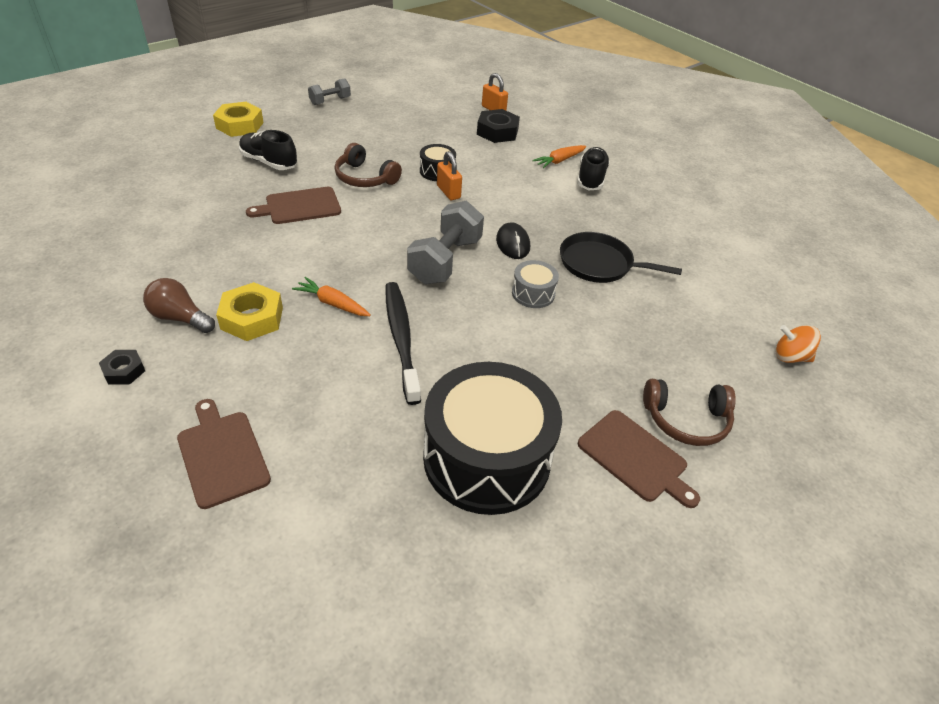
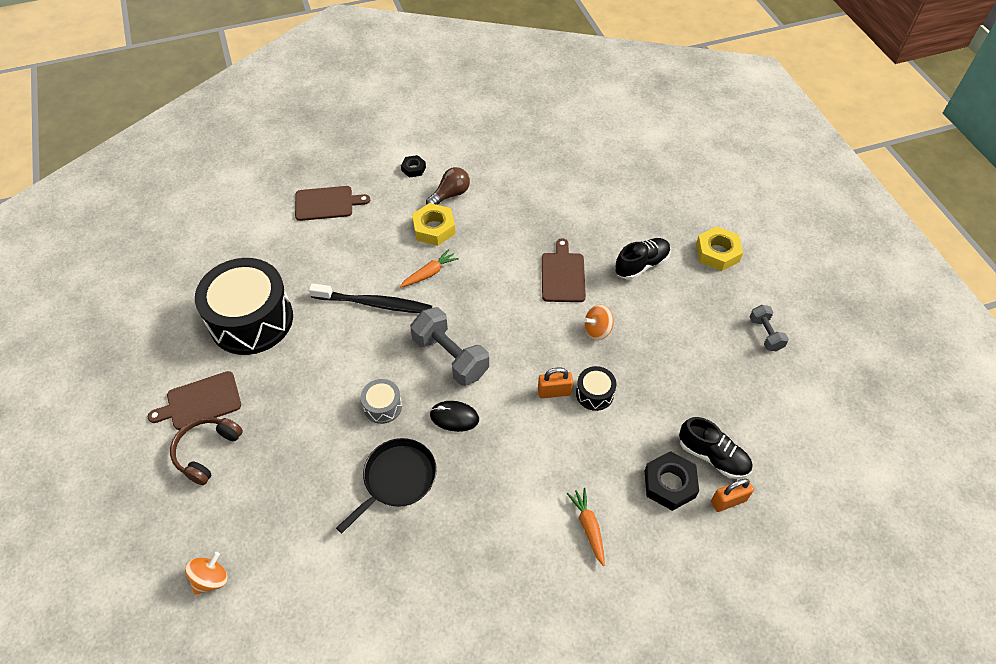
camera: 115 degrees right, 10 degrees up
(365, 178) = (597, 330): brown headphones -> orange spinning top
(591, 179) = (541, 545): black shoe -> black shoe (712, 456)

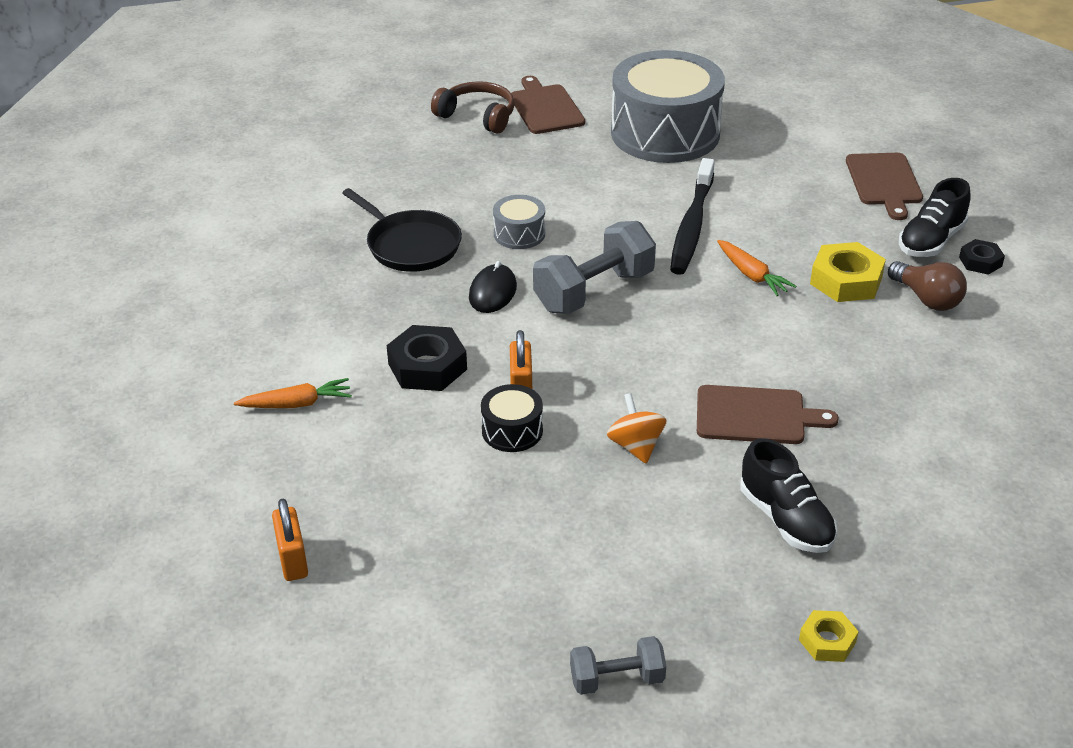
camera: 95 degrees right, 15 degrees down
(211, 579) = (325, 129): orange spinning top -> none
(251, 320) = (665, 133): black drum -> grey drum
(669, 484) = (339, 495): black nut -> black nut (427, 367)
(712, 456) = (373, 554): black shoe -> black shoe (931, 241)
(717, 253) = (827, 641): yellow nut -> yellow nut, size x0.58

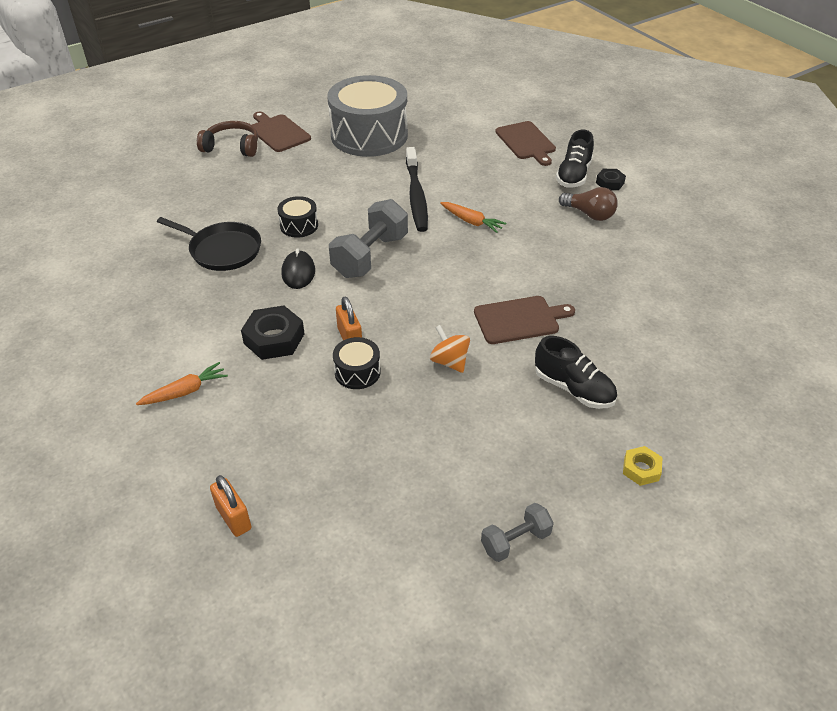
camera: 20 degrees left, 5 degrees up
(519, 234) = (299, 225): grey drum -> black drum
(846, 280) = (533, 213): yellow nut -> none

